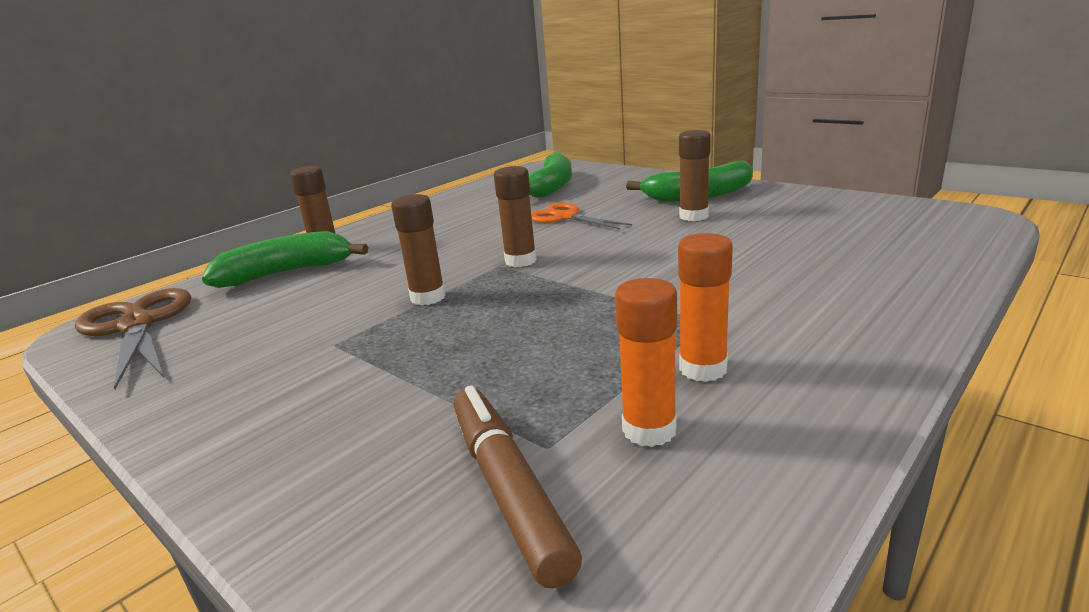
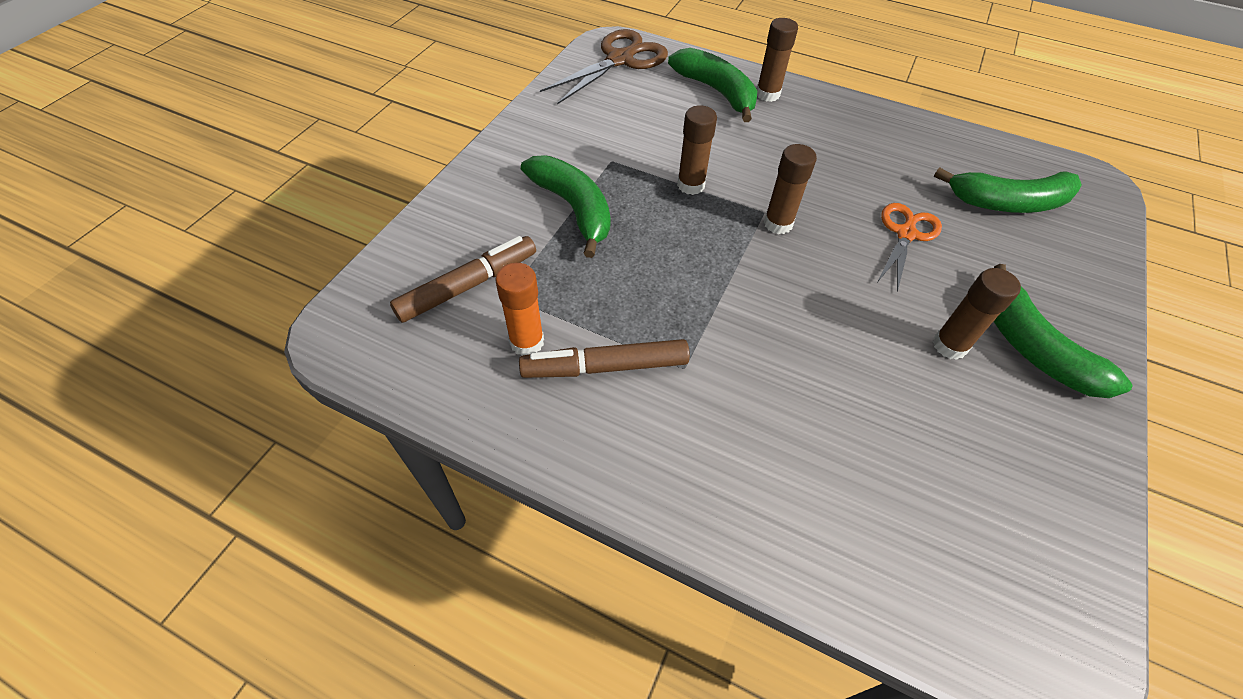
camera: 70 degrees right, 30 degrees up
(404, 377) = (574, 209): none -> green banana
(703, 369) = (605, 367): orange glue stick -> brown marker

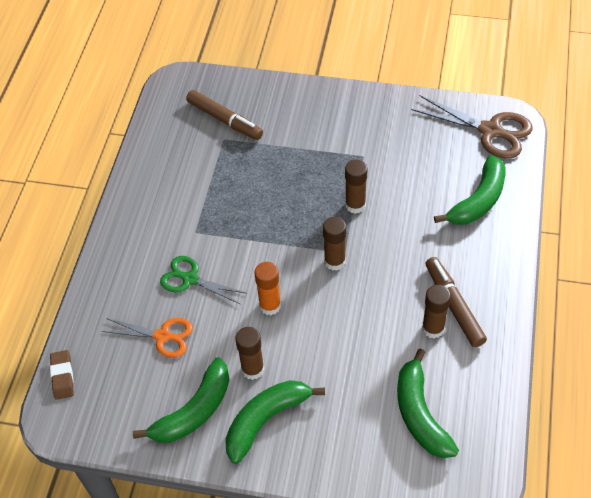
camera: 80 degrees right, 0 degrees up
(527, 342) = (193, 157): orange glue stick -> orange glue stick (270, 306)
(574, 209) = (306, 149): green banana -> green banana (194, 411)
(605, 367) = (185, 196): brown marker -> brown marker (453, 305)
(767, 94) = (492, 235): brown glue stick -> brown glue stick (433, 328)
(778, 392) = (190, 279): none -> green scissors
(906, 234) = (354, 341): orange scissors -> orange scissors (163, 336)
(970, 642) = (62, 376): none -> brown eraser

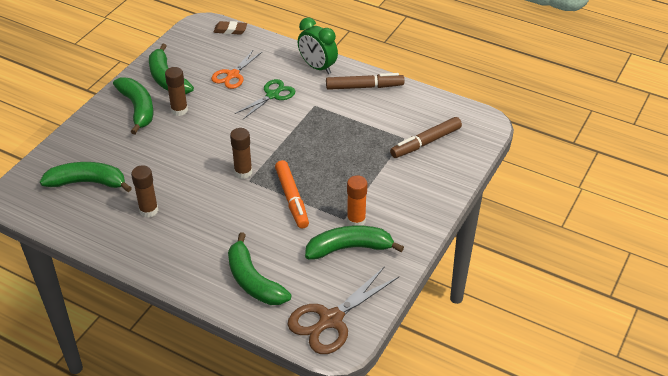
camera: 105 degrees right, 10 degrees down
(121, 250) = (317, 67): none -> green clock
(270, 306) = (225, 129): orange glue stick -> orange glue stick (356, 220)
(355, 205) = (292, 199): brown glue stick -> orange marker
(400, 141) = (349, 248): none -> green banana
(453, 305) = (160, 229): brown marker -> brown marker (364, 87)

